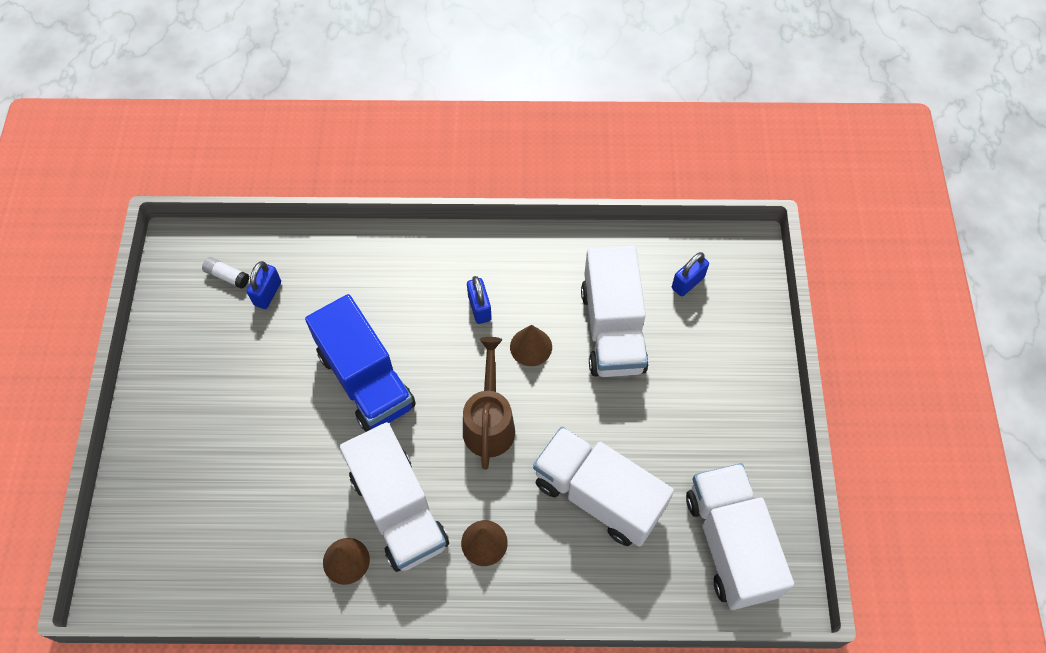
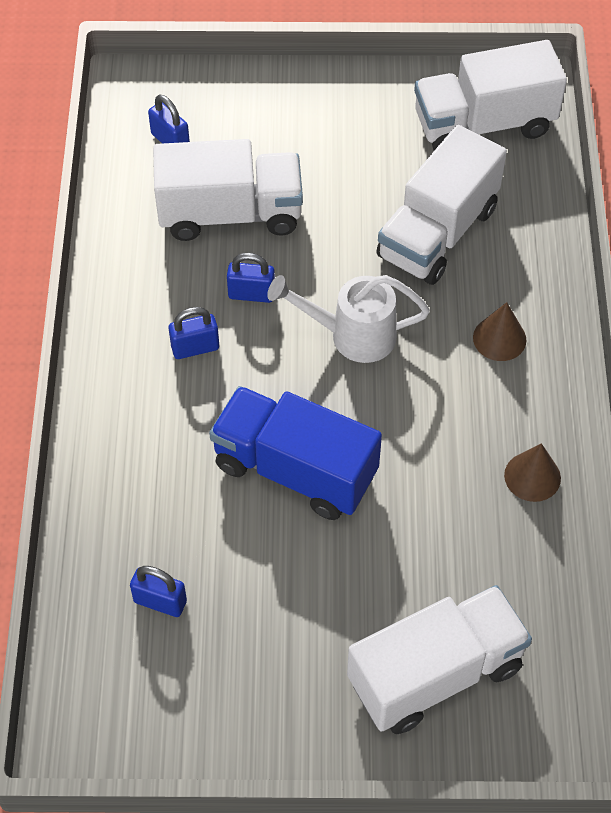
camera: 90 degrees left, 5 degrees down
(227, 276) = (128, 659): white glue stick -> none
(366, 379) = (295, 470): blue truck -> blue truck turned 120 degrees counterclockwise
(399, 510) = (466, 425): white truck -> white truck (435, 674)
(489, 422) = (351, 335): brown watering can -> white watering can
(531, 347) = (251, 294): brown cone -> blue padlock

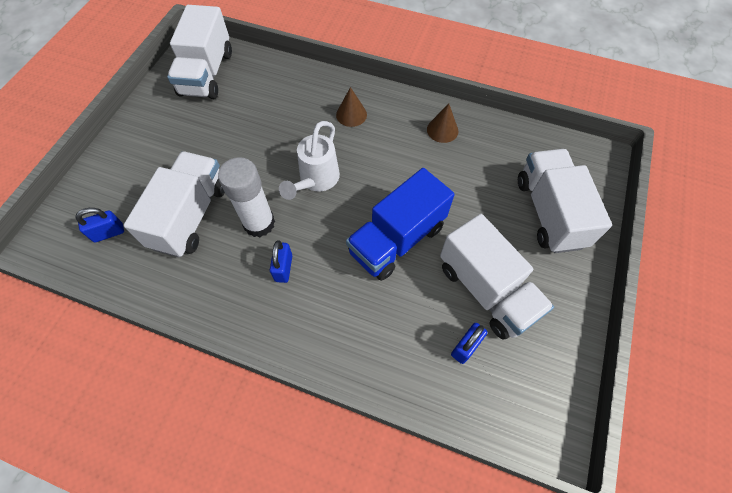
camera: 70 degrees left, 5 degrees up
(251, 294) = (259, 223): blue padlock -> white glue stick
(437, 233) = (267, 117): white truck -> white truck (486, 290)

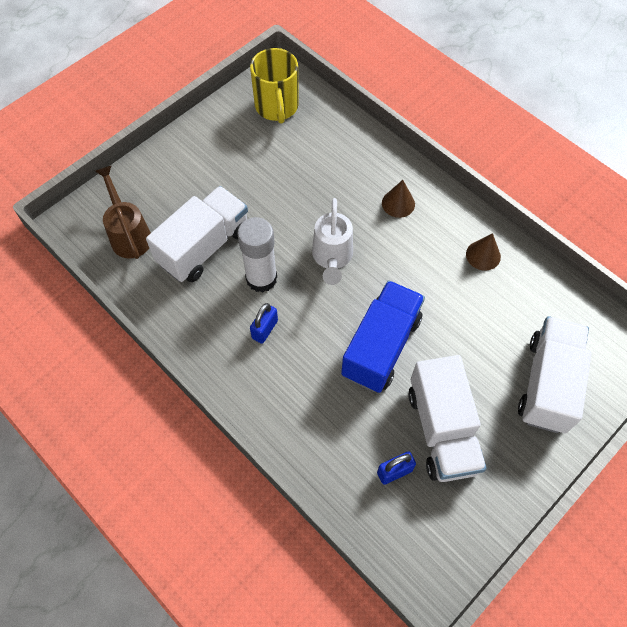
camera: 25 degrees right, 0 degrees up
(108, 233) = (129, 234): blue padlock -> brown watering can
(207, 73) = (277, 107): white truck -> yellow mug
(316, 180) = (332, 258): white watering can -> white watering can turned 45 degrees counterclockwise
(397, 239) = (381, 347): blue truck -> blue truck turned 135 degrees clockwise

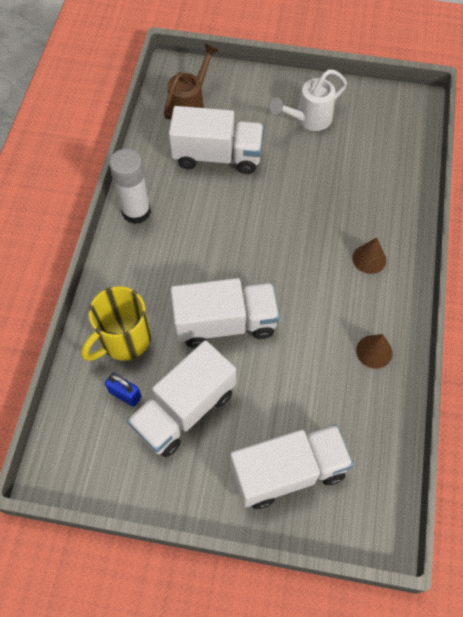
camera: 55 degrees right, 0 degrees up
(261, 278) = (220, 208): white glue stick -> white glue stick (136, 212)
(265, 329) = (179, 236): blue padlock -> none
(277, 107) = (383, 122): yellow mug -> yellow mug (124, 339)
(332, 258) = (277, 243): white watering can -> white watering can (308, 119)
(381, 347) = (225, 323): blue truck -> white truck

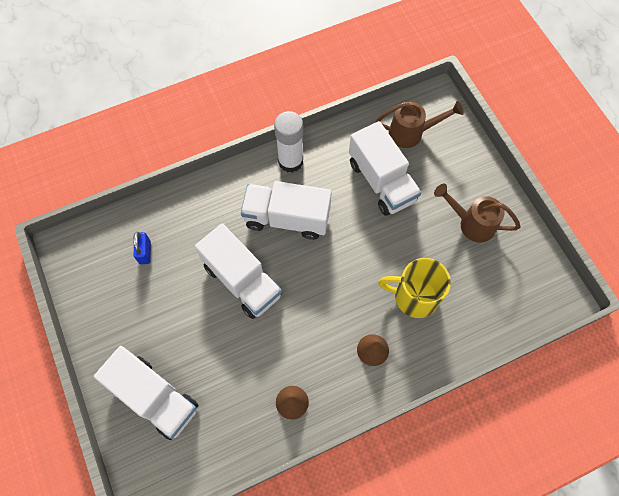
camera: 55 degrees right, 5 degrees up
(124, 339) = (184, 223): yellow mug -> yellow mug (414, 297)
(184, 409) = (158, 297): white truck -> white truck (287, 218)
(308, 119) = (471, 223): white watering can -> brown watering can

